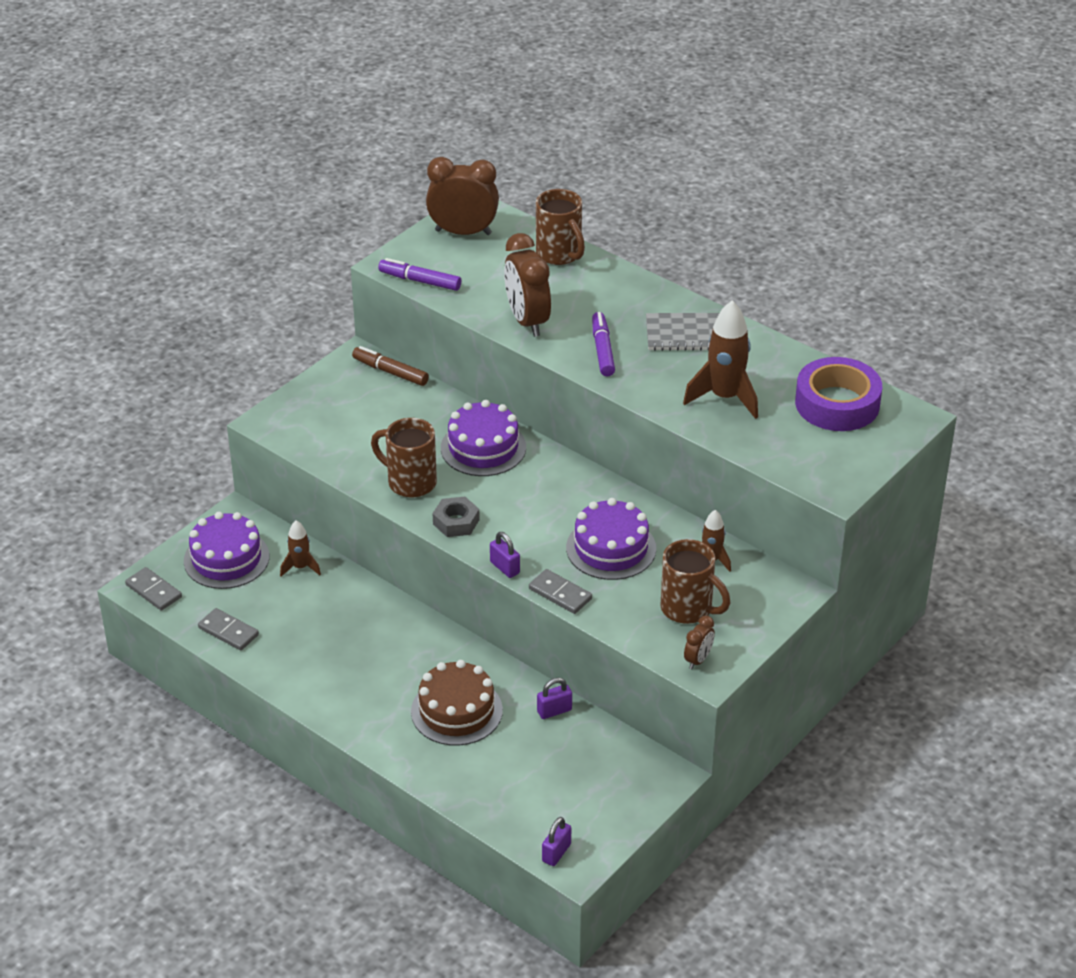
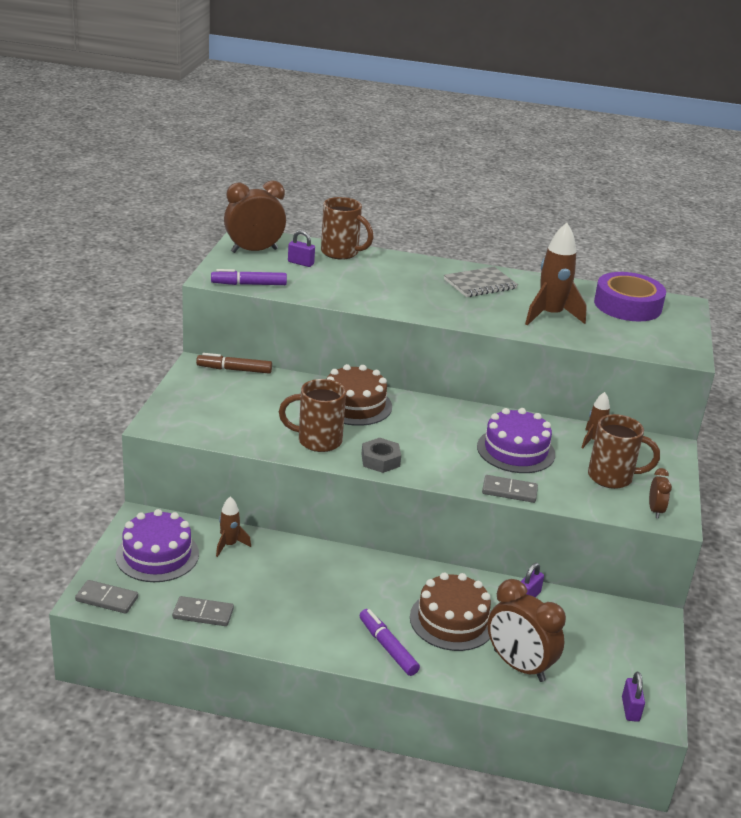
camera: 30 degrees left, 10 degrees down
(483, 447) = (354, 405): purple cake -> brown cake
(504, 567) = (449, 483): purple padlock -> purple padlock (300, 263)
(527, 321) = (358, 295): brown clock -> brown clock (518, 666)
(602, 350) = (433, 303): purple marker -> purple marker (387, 647)

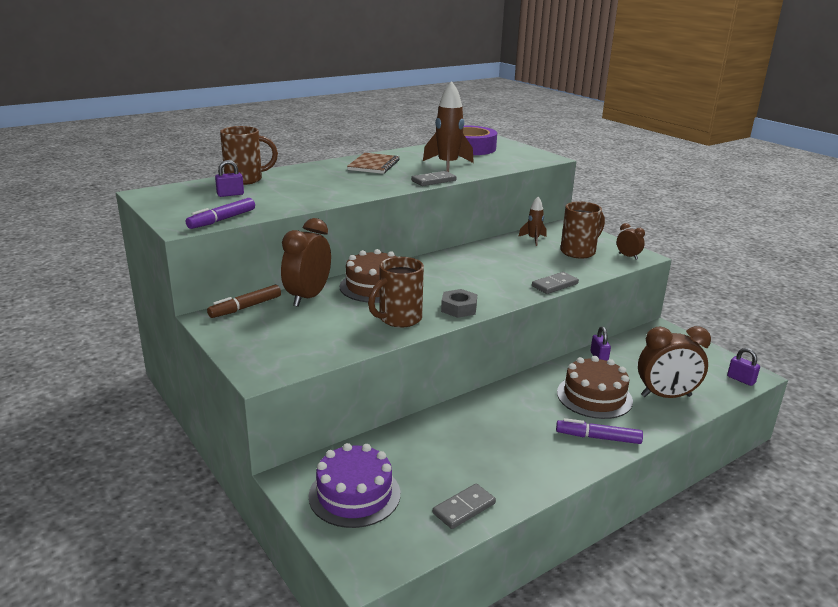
camera: 45 degrees left, 5 degrees down
(107, 599) = (378, 558): grey domino -> grey domino (433, 181)
(229, 545) = (392, 449): brown rocket -> none
(254, 251) = (175, 200): brown clock -> brown clock (308, 297)
(480, 284) = (373, 165): grey notebook -> brown notebook
(516, 450) = (511, 263): purple cake -> none

